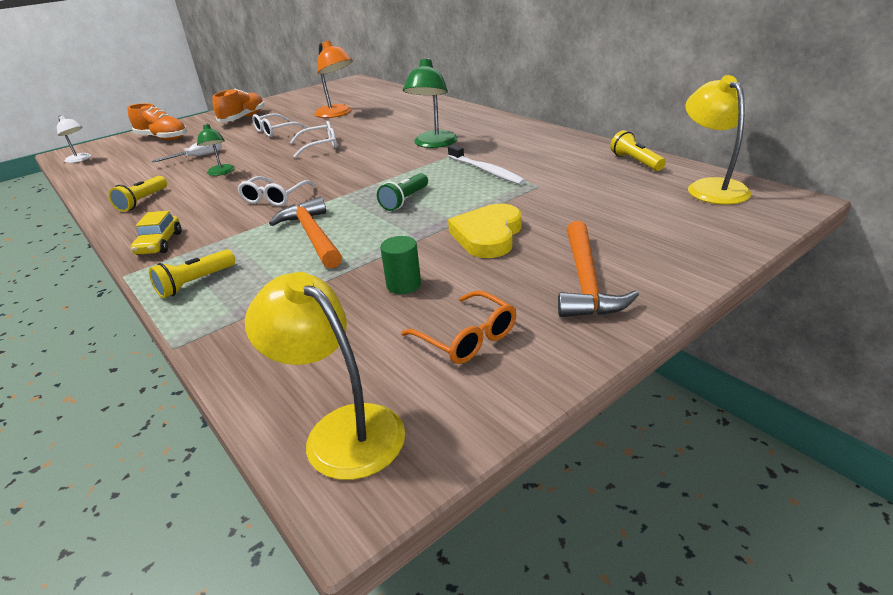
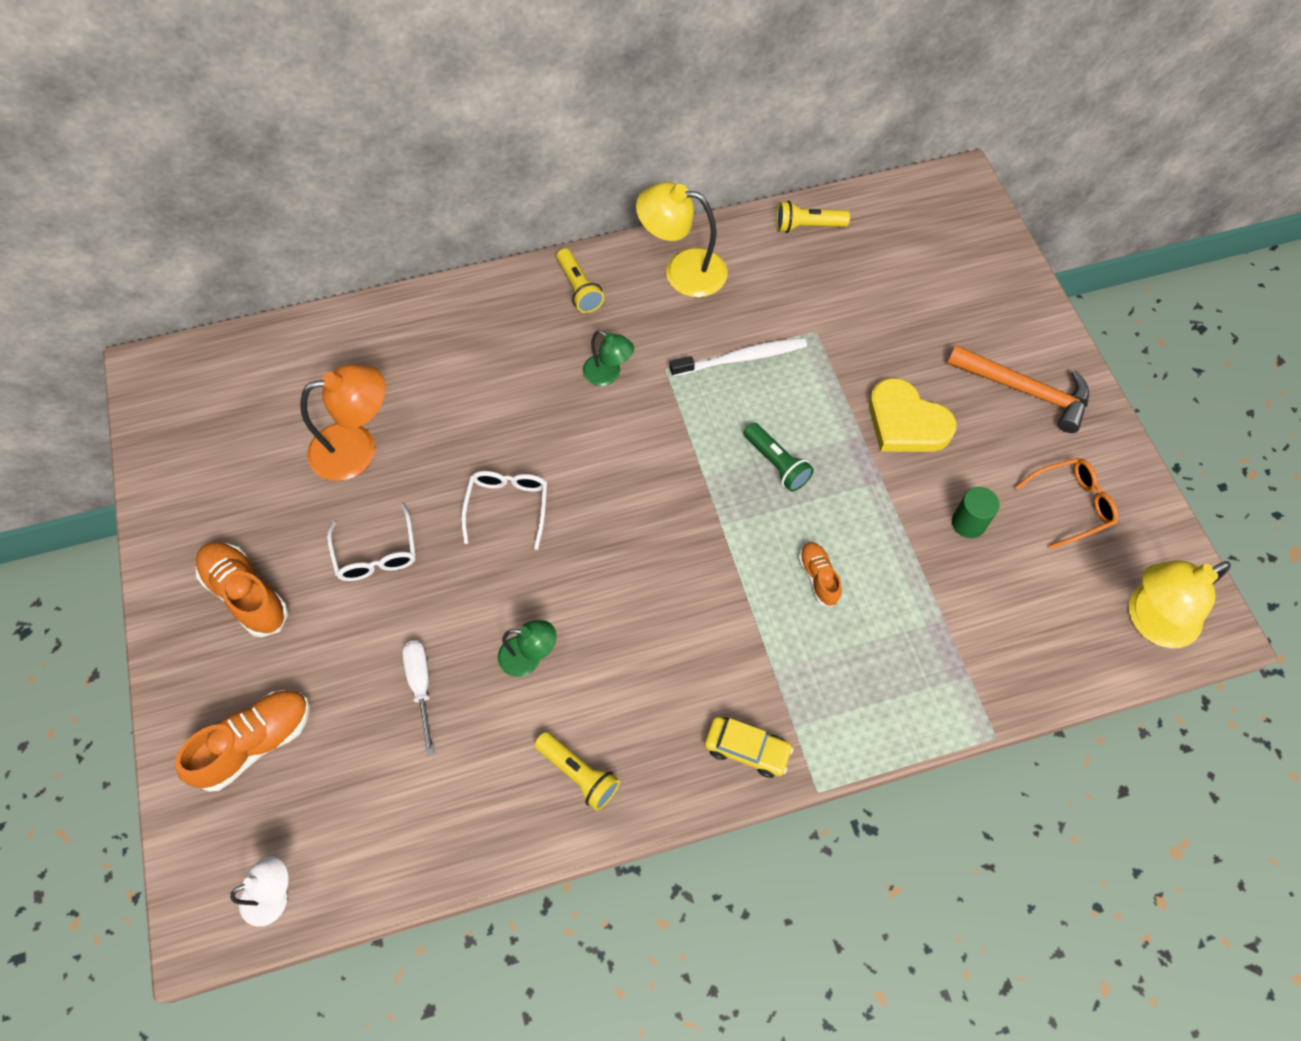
camera: 70 degrees left, 30 degrees up
(195, 283) = (874, 711): yellow flashlight -> yellow flashlight (579, 289)
(275, 198) = (678, 599): white glasses -> none
(312, 235) = (818, 577): orange hammer -> orange shoe
(433, 144) = (608, 374): green lamp -> green lamp, size x0.58
(711, 187) = (903, 211): yellow lamp -> yellow lamp (682, 271)

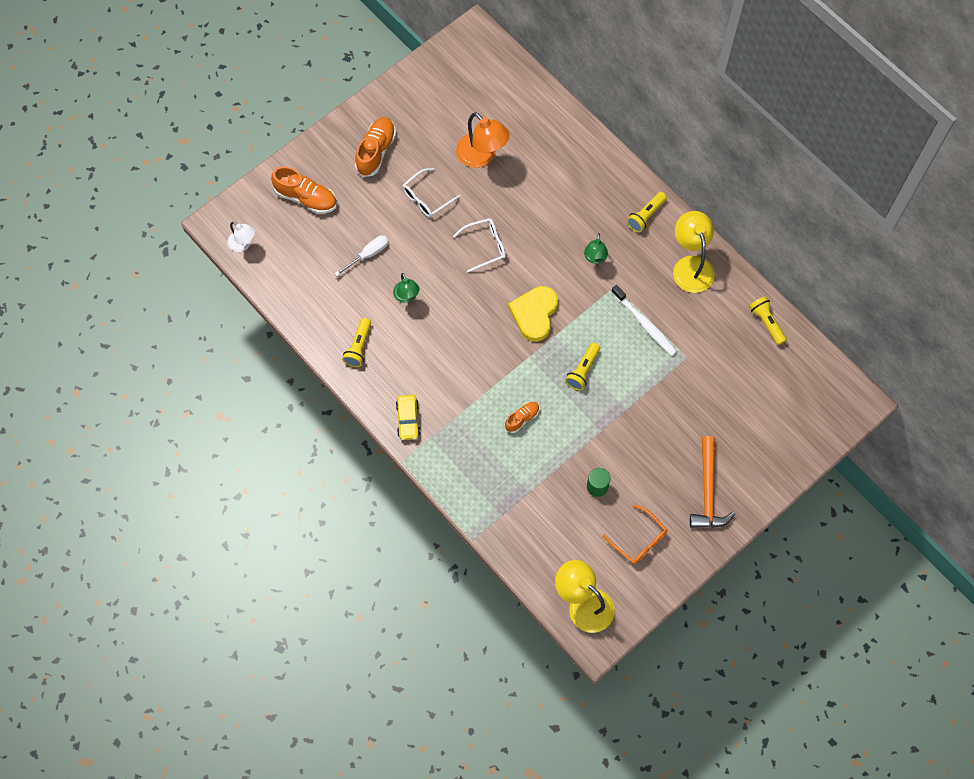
camera: 65 degrees right, 5 degrees up
(776, 464) = (582, 370): green flashlight -> yellow flashlight
(906, 422) = (648, 430): yellow heart -> yellow heart (534, 314)

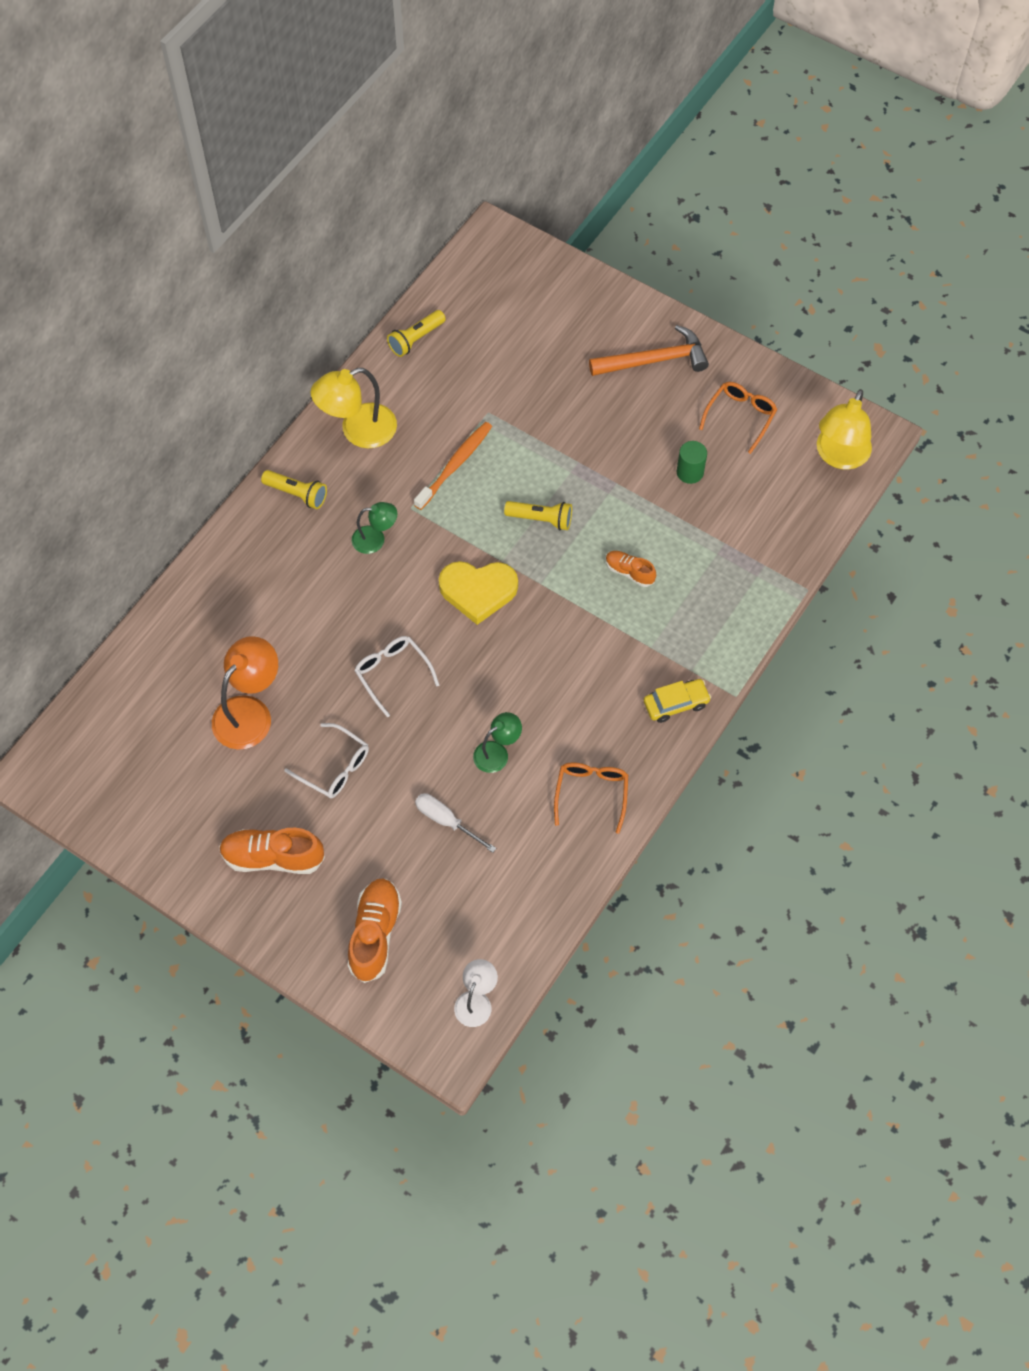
camera: 105 degrees left, 5 degrees down
(358, 347) = (591, 793): yellow flashlight -> orange glasses
(645, 324) = (455, 464): white toothbrush -> orange toothbrush

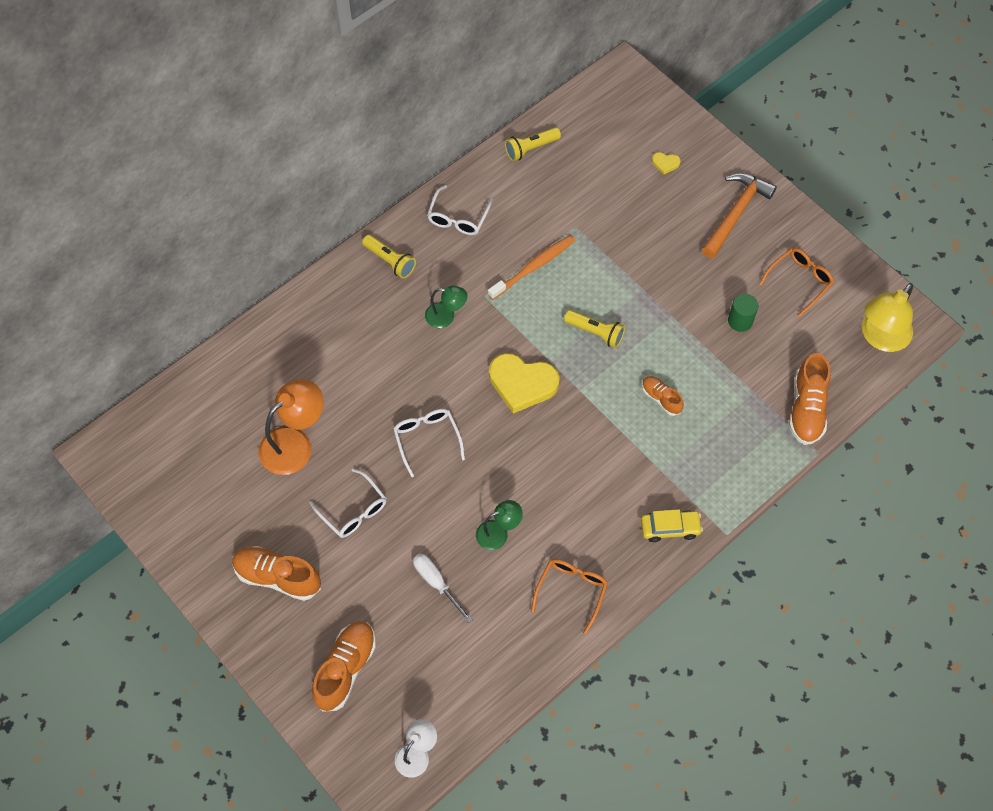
camera: 15 degrees right, 0 degrees up
(358, 431) = (458, 218): yellow lamp -> white glasses
(565, 324) = (665, 163): none -> yellow heart
(654, 360) = (736, 213): orange hammer -> orange hammer turned 60 degrees counterclockwise
(783, 547) = (807, 409): none -> orange shoe

